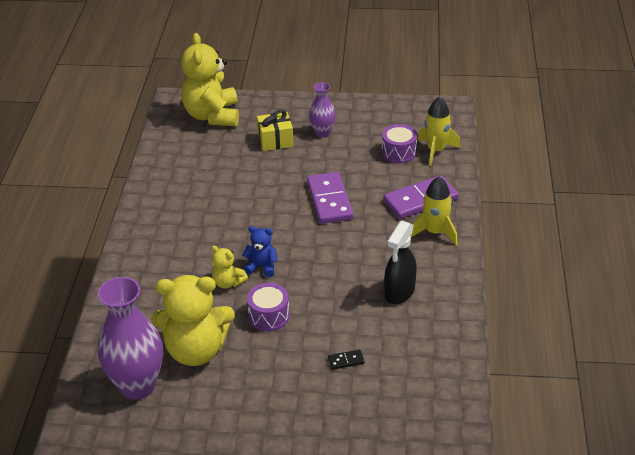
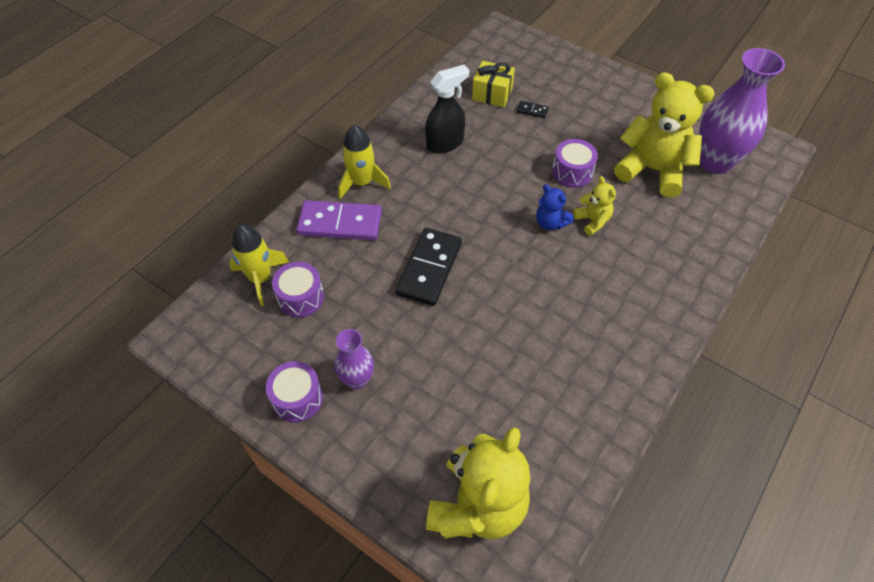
camera: 150 degrees left, 15 degrees up
(275, 141) = (424, 398): yellow gift -> yellow gift (492, 94)
(329, 200) = (429, 269): purple domino -> black domino
(348, 113) = (297, 398): none -> purple drum

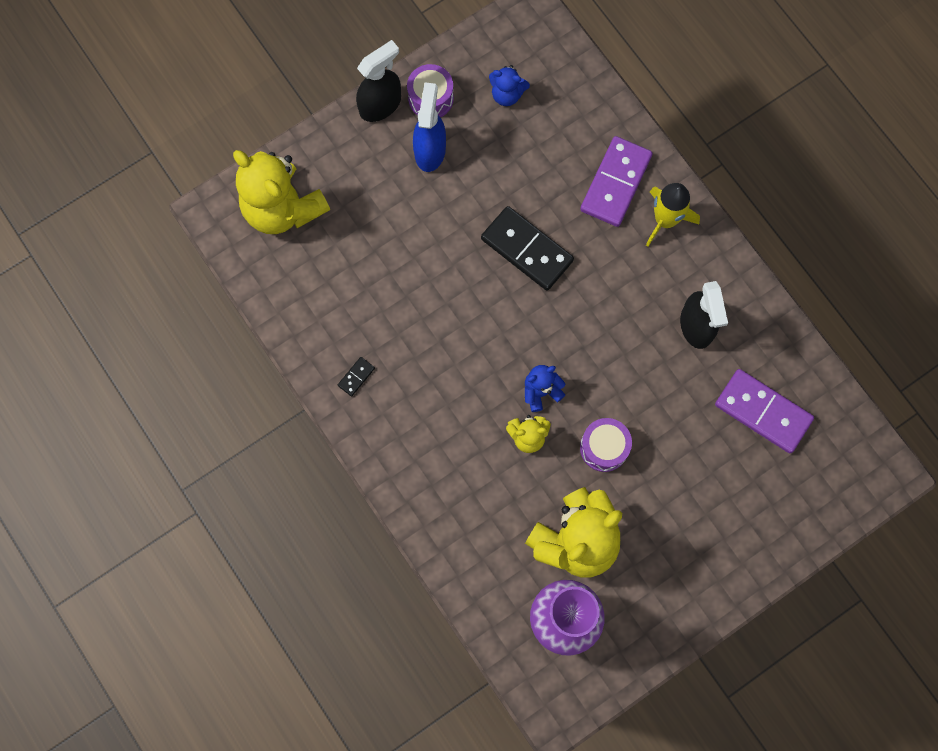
camera: 110 degrees right, 20 degrees up
(261, 278) = (571, 95): yellow rocket -> none
(274, 331) = (507, 94): none -> blue teddy bear
(300, 297) = (536, 125): purple drum -> none
(319, 446) = (380, 105): none -> black spray bottle
(357, 379) = (430, 150): purple vase -> blue spray bottle
(492, 94) = (763, 412): yellow gift -> purple domino
(532, 111) = (718, 447): black domino -> black domino (356, 377)

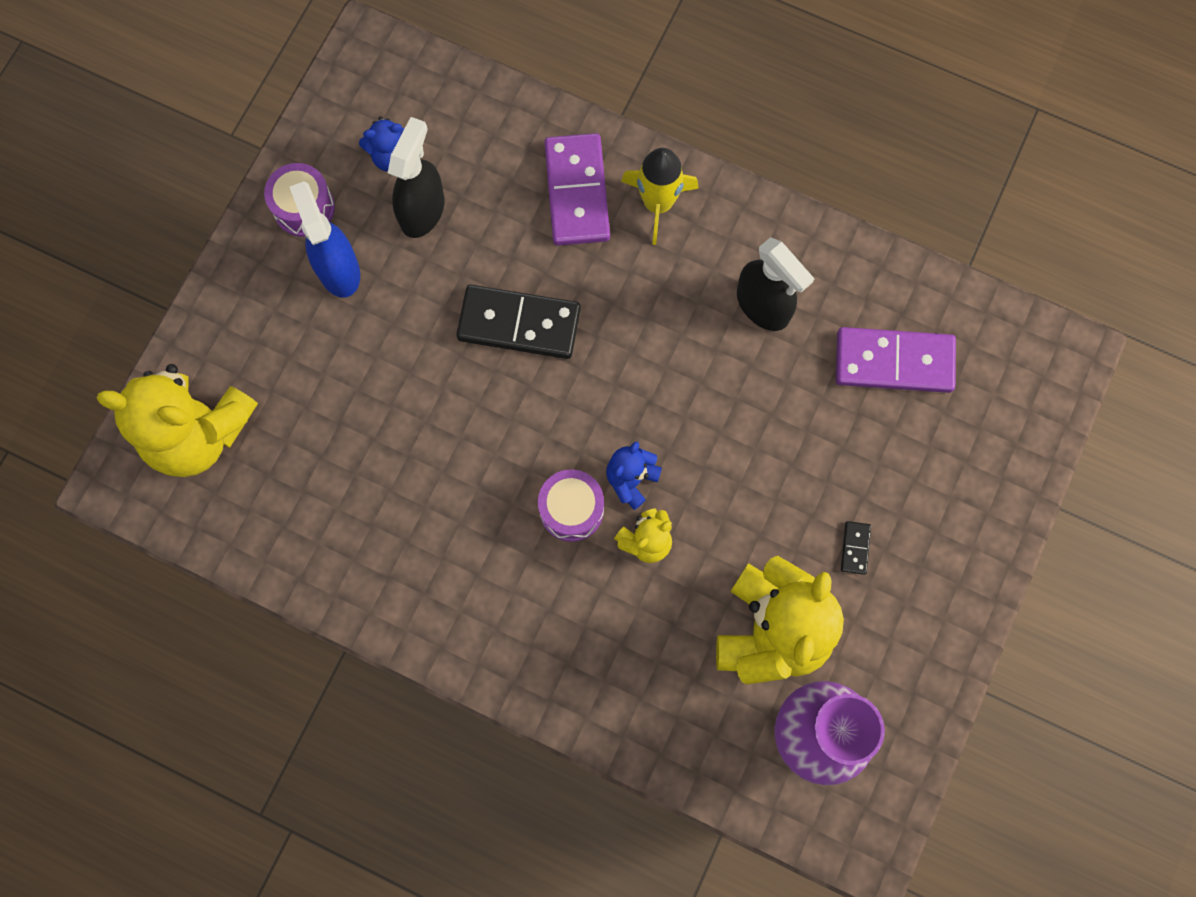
camera: 30 degrees left, 0 degrees up
(356, 377) = (403, 585): black domino -> black domino (855, 548)
(380, 105) = (248, 247): black spray bottle -> black spray bottle (422, 210)
(604, 448) = (741, 504): purple drum -> purple drum (571, 509)

